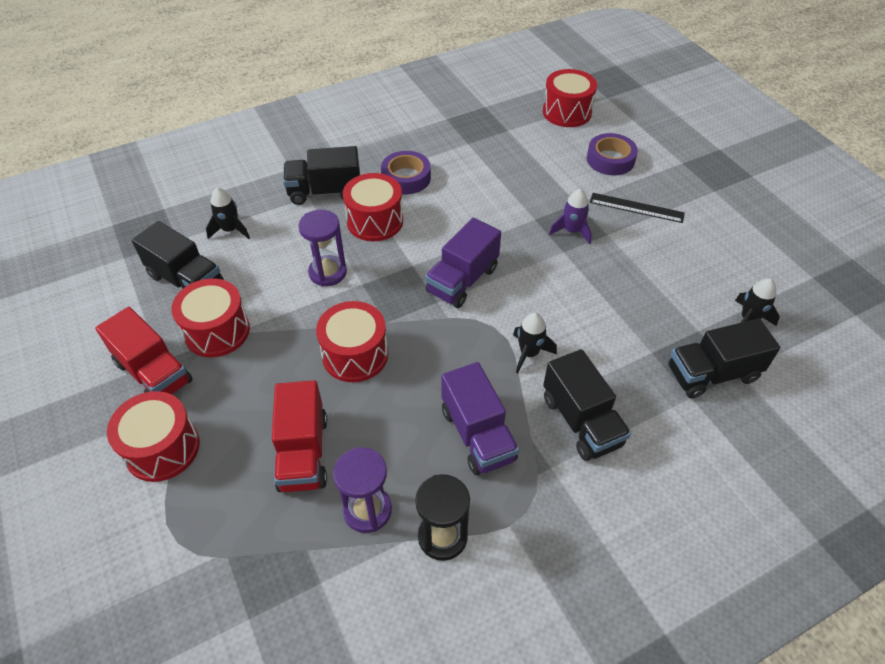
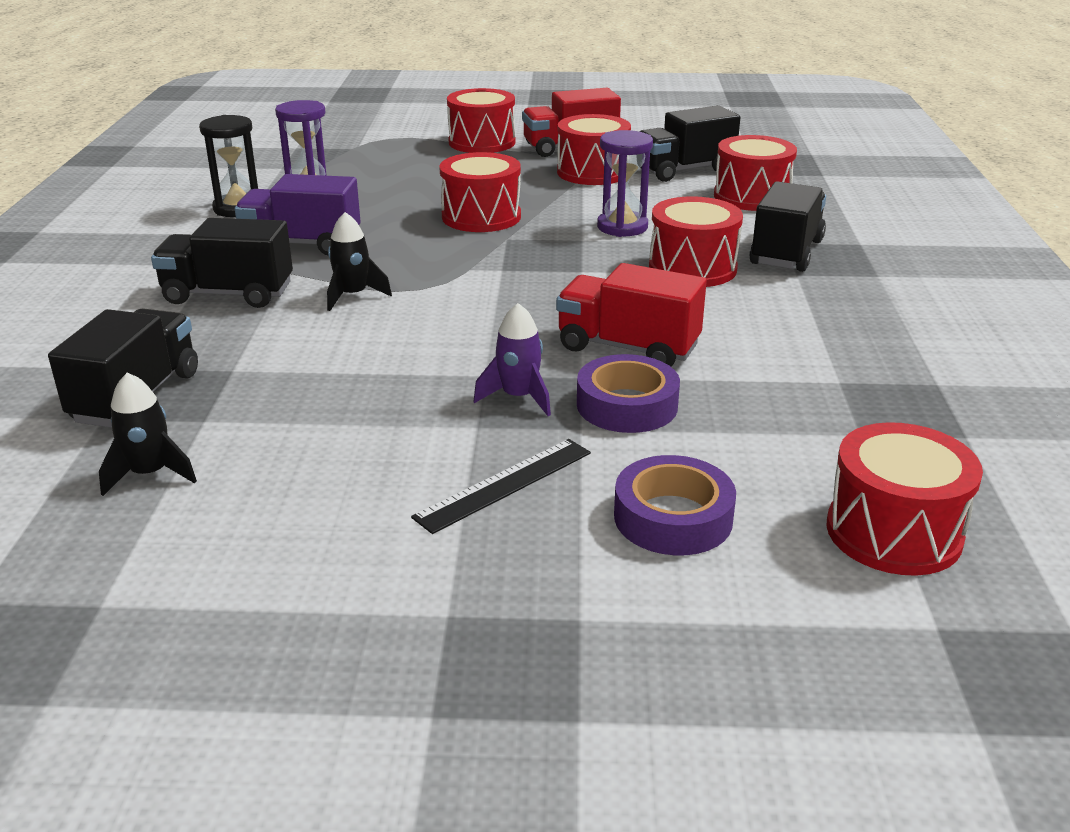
camera: 120 degrees right, 20 degrees down
(230, 230) = (751, 197): black rocket -> red drum
(303, 452) = (401, 180): red truck -> red truck (627, 347)
(406, 178) = (776, 308): purple tape -> purple tape (627, 405)
(462, 280) = (517, 291): purple truck -> none

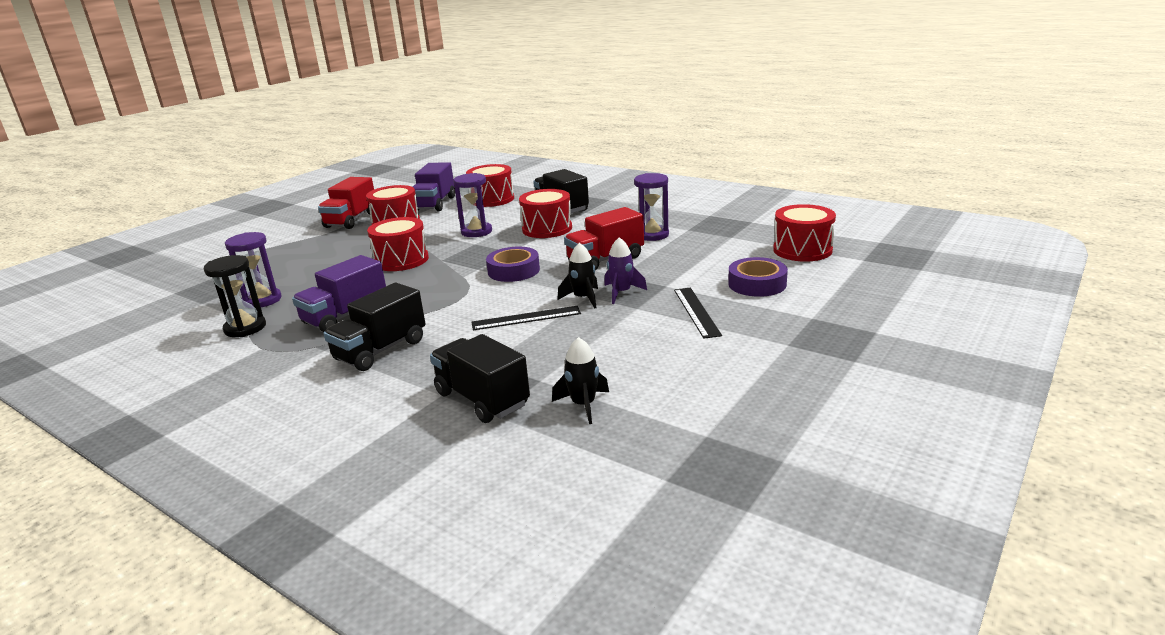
camera: 55 degrees left, 5 degrees down
(353, 295) = (446, 312): black rocket -> black rocket (583, 298)
(376, 352) = (526, 318): none -> black ruler
(482, 142) = (293, 239): red drum -> none
(627, 405) = (657, 272): purple tape -> purple tape (513, 271)
(684, 170) = (435, 204): black truck -> purple truck
(773, 356) = (652, 235): none -> purple hourglass

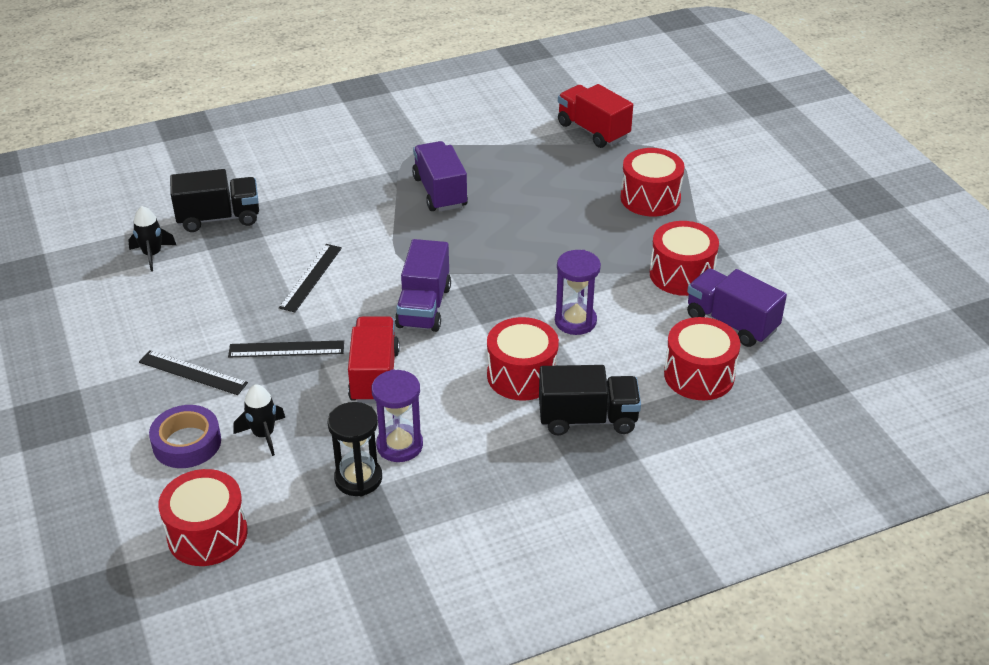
camera: 120 degrees right, 15 degrees up
(245, 328) = (477, 144): black hourglass -> black hourglass (358, 478)
(262, 300) = (531, 158): purple hourglass -> none
(351, 220) = (730, 246): red truck -> red truck (593, 131)
(381, 350) = (351, 195): black truck -> none
(401, 260) = (543, 249): red drum -> red drum (650, 198)
(513, 271) = (424, 307): purple tape -> purple truck
(583, 298) = (305, 322): black rocket -> black rocket (263, 435)
(621, 293) = (286, 349): purple rocket -> black ruler

